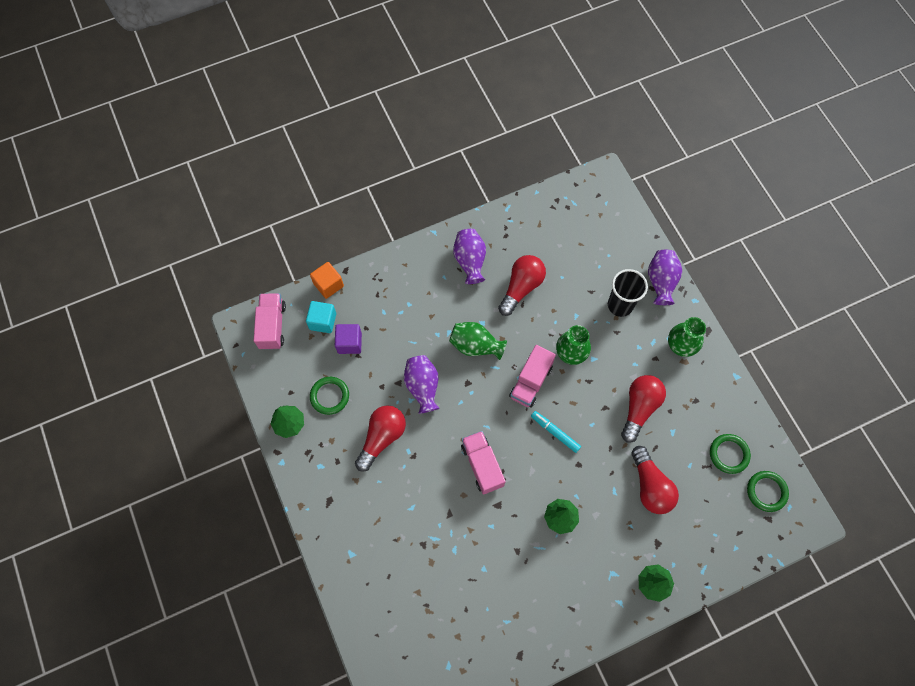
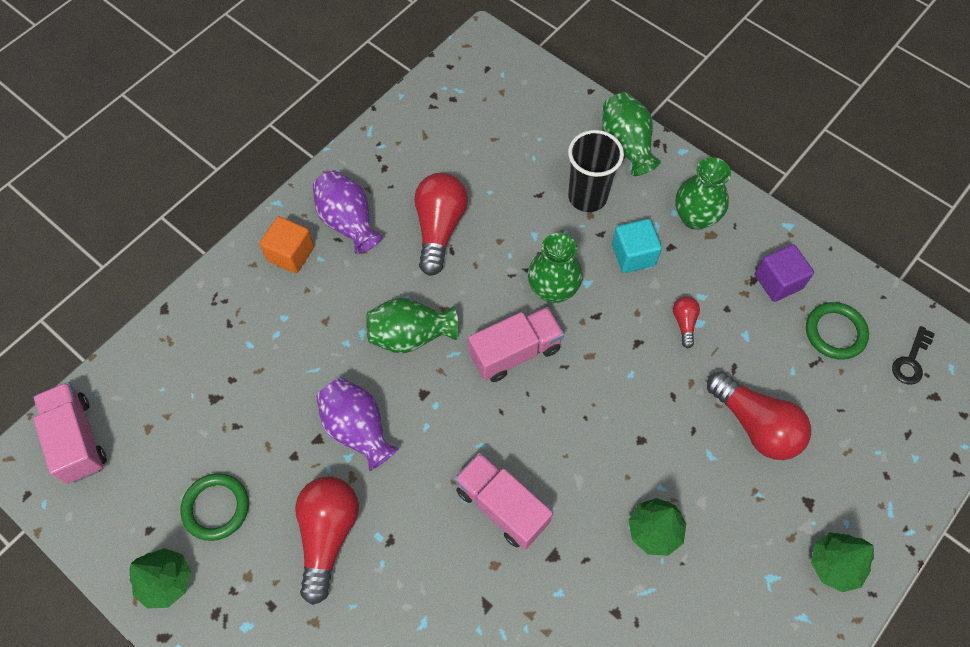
camera: 25 degrees left, 5 degrees down
(323, 321) = (158, 398): turquoise cube -> turquoise cube (633, 255)
(328, 285) = (145, 340): orange cube -> orange cube (290, 254)
(349, 343) = (215, 412): purple cube -> purple cube (778, 281)
(530, 382) = (515, 352): pink truck -> pink truck turned 120 degrees counterclockwise
(555, 432) = (585, 409): turquoise marker -> none
(639, 408) = (684, 323): red light bulb -> red light bulb, size x0.48
(661, 282) = (626, 145): purple vase -> green vase
(766, 491) = (911, 361): green ring -> black key

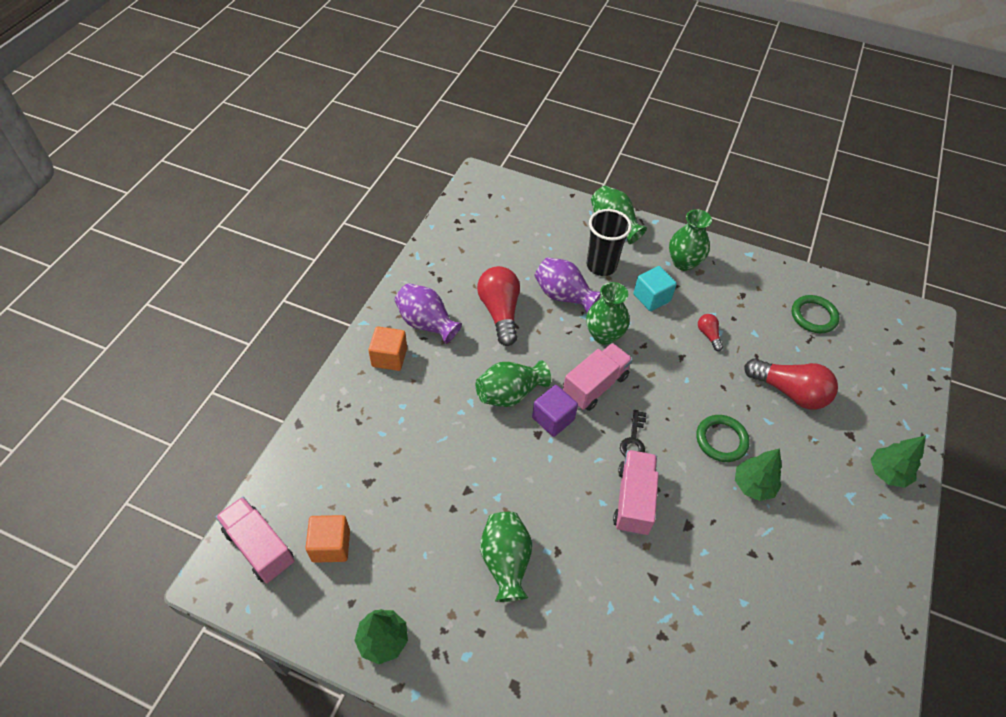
camera: 20 degrees left, 10 degrees down
(150, 460) = (331, 545): none -> orange cube
(216, 508) = (403, 567): green ring -> green ring (721, 440)
(328, 535) = (506, 562): red light bulb -> green vase
(358, 429) = (497, 474): purple vase -> purple vase (563, 295)
(502, 506) = (633, 500): pink truck -> pink truck turned 75 degrees clockwise
(778, 281) = (760, 292): purple cube -> purple cube (553, 419)
(911, 361) = (871, 322): black key -> black key (633, 439)

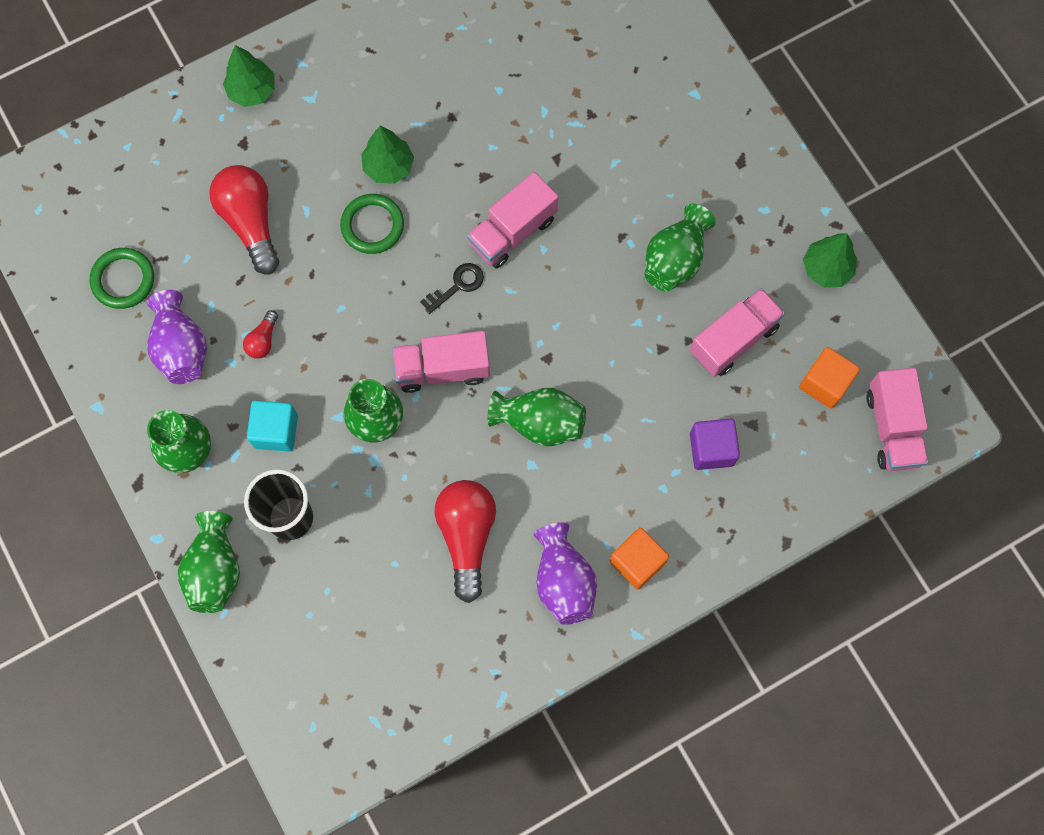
camera: 140 degrees left, 20 degrees up
(420, 531) = (733, 340): none -> pink truck
(500, 312) = (467, 536): red light bulb -> red light bulb turned 150 degrees clockwise
(553, 419) = (518, 363): purple cube -> purple cube (711, 449)
(563, 295) = (374, 506): purple vase -> purple vase (181, 348)

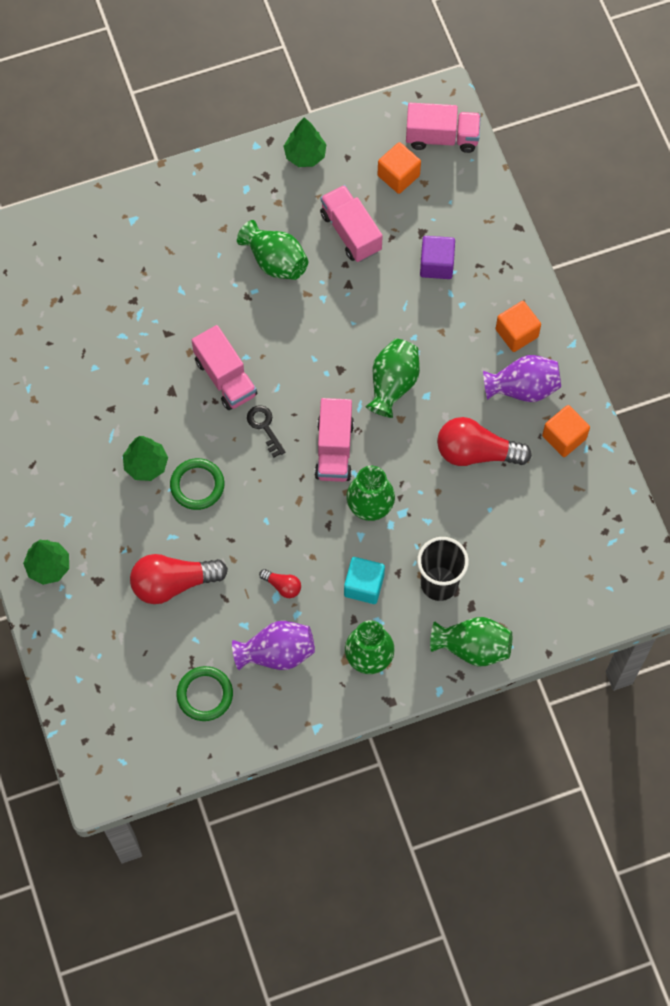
camera: 80 degrees left, 5 degrees down
(505, 642) = (564, 437): none -> orange cube

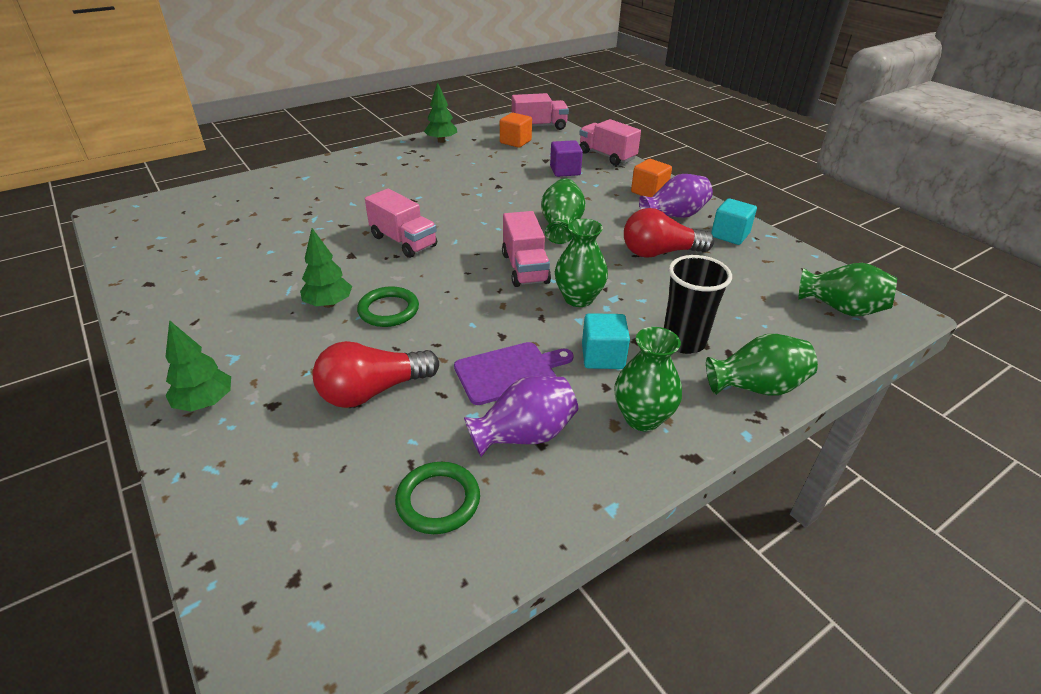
camera: 15 degrees left, 30 degrees down
(264, 427) = (450, 264): black key -> none
(275, 261) = (432, 182): green vase -> green vase (840, 308)
(282, 586) = (509, 372): red light bulb -> purple cutting board
(351, 232) = (490, 165): pink truck -> pink truck (607, 156)
(564, 437) = (730, 235): orange cube -> turquoise cube

